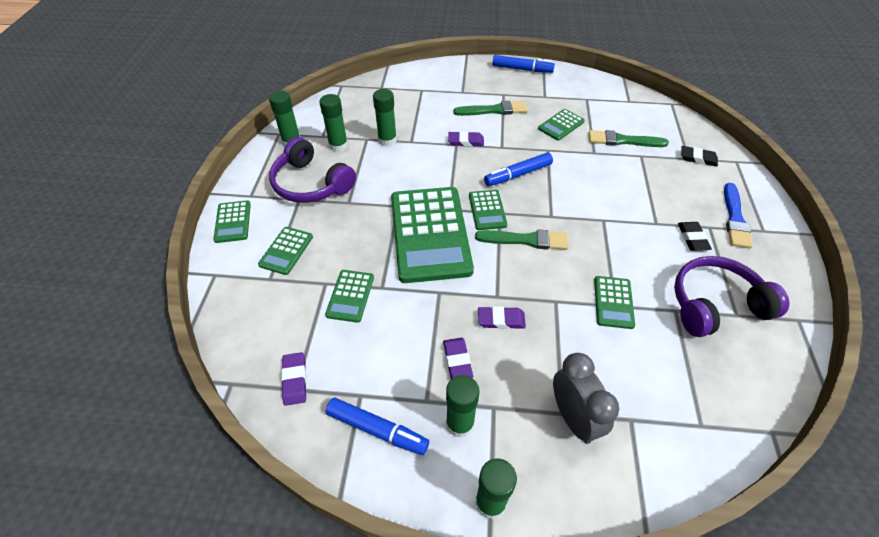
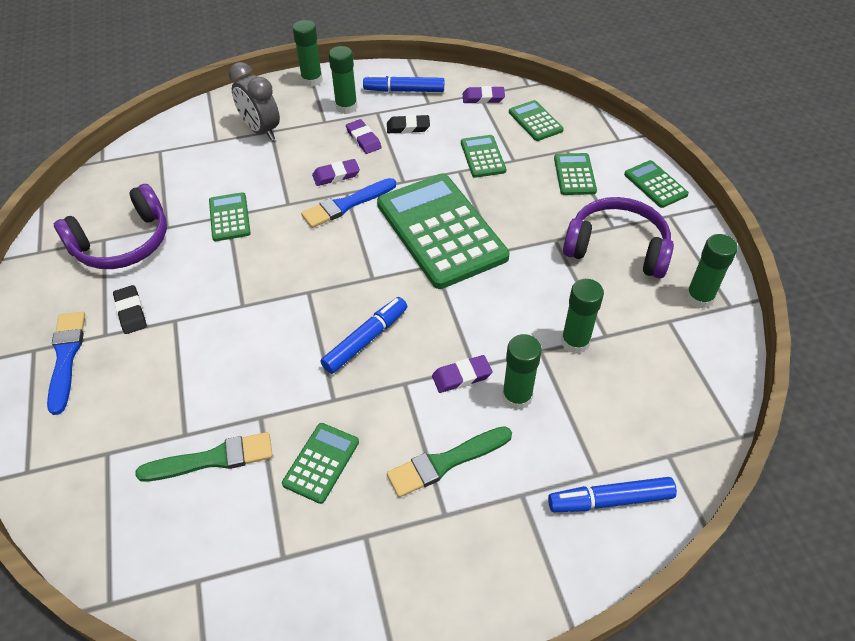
camera: 160 degrees right, 0 degrees up
(294, 380) = (483, 98): purple eraser -> purple eraser turned 60 degrees counterclockwise
(338, 145) = (633, 311): green glue stick -> green glue stick (517, 397)
(487, 210) = (388, 276): green calculator -> green calculator (535, 121)
(500, 282) = (346, 204): none -> blue brush
(522, 69) = (433, 617): blue marker -> blue marker (610, 500)
(526, 240) = (331, 254): green brush -> none
(698, 158) = (90, 457): black eraser -> black eraser (408, 127)

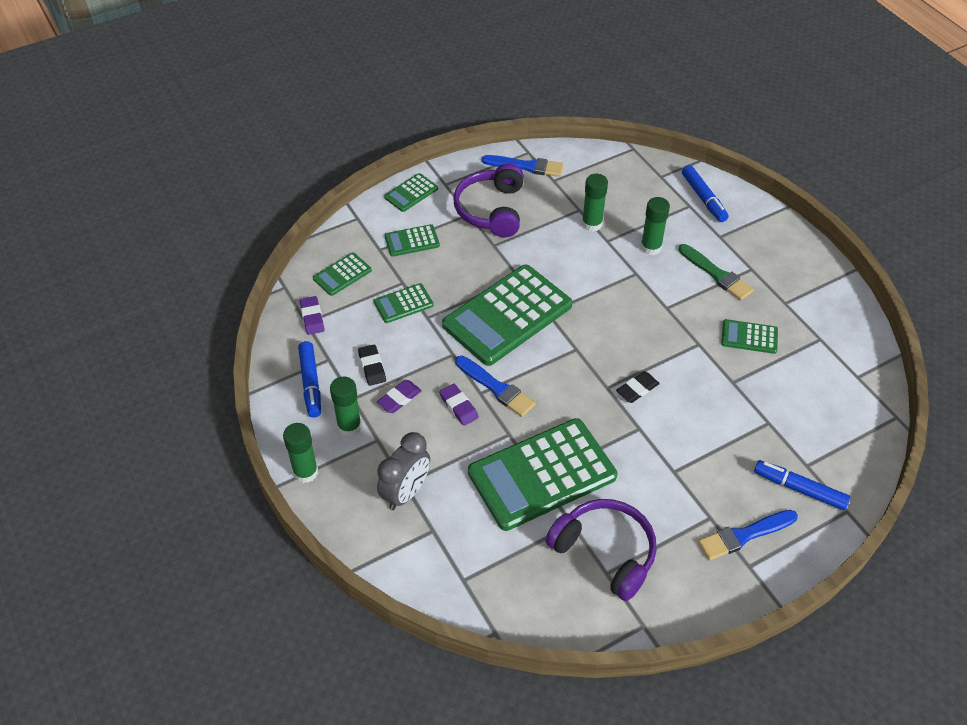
camera: 105 degrees left, 0 degrees up
(131, 312) = (679, 508): black eraser -> black eraser (637, 389)
(213, 459) = (778, 398): green brush -> none
(229, 217) = (542, 474): green calculator -> green calculator, size x2.20
(366, 340) = (639, 338): blue marker -> blue marker (799, 489)
(461, 376) = (647, 278): purple eraser -> none
(699, 298) = (526, 166): green glue stick -> blue brush

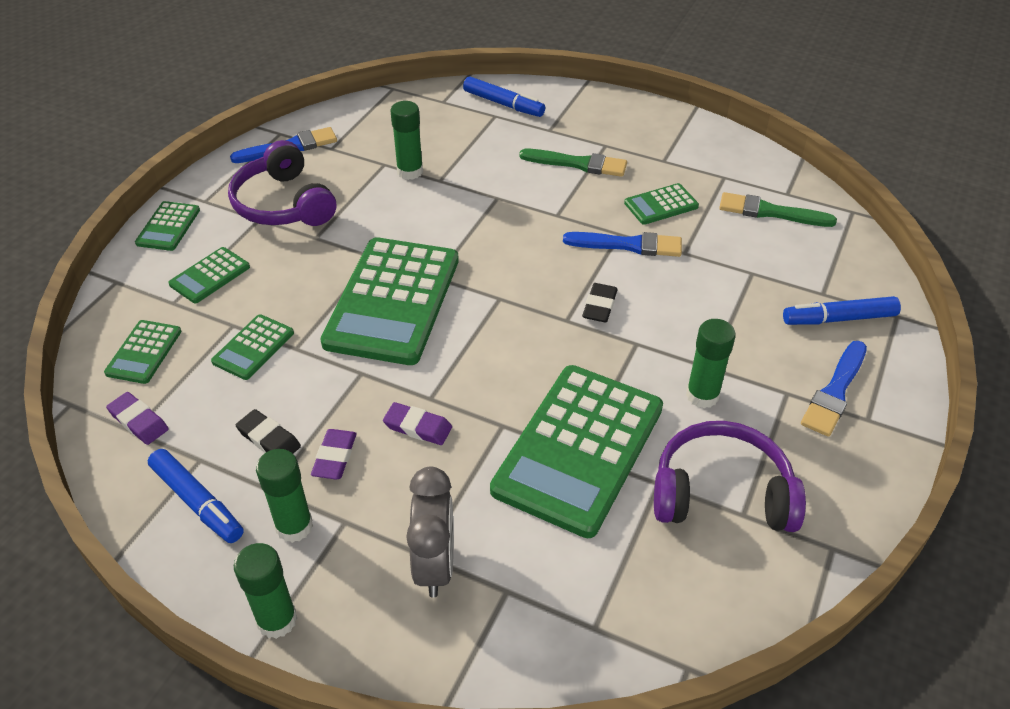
camera: 35 degrees left, 5 degrees down
(496, 388) = (445, 383): blue brush -> blue brush (628, 245)
(651, 247) = (491, 167): green glue stick -> green glue stick (702, 395)
(828, 384) = (770, 212): none -> green brush

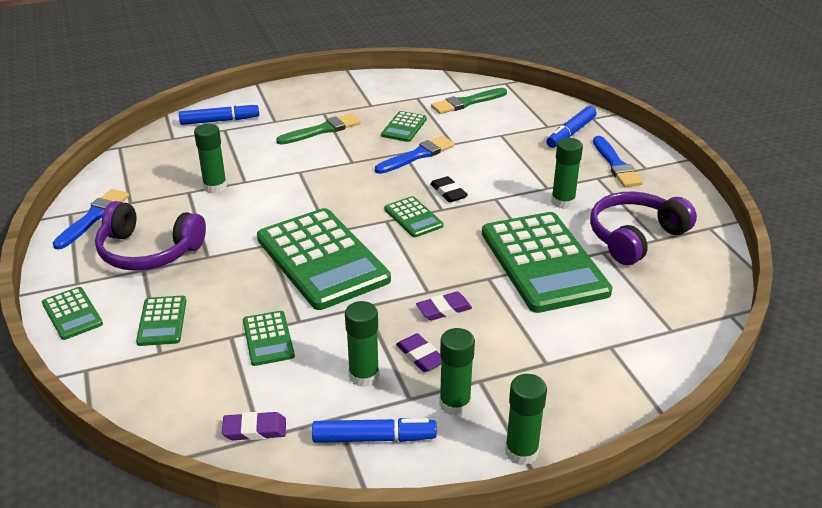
camera: 45 degrees left, 10 degrees down
(144, 352) = (188, 392): green calculator -> green calculator (413, 217)
(269, 439) = (364, 376): black eraser -> green glue stick
(435, 564) = (559, 362): grey clock -> none

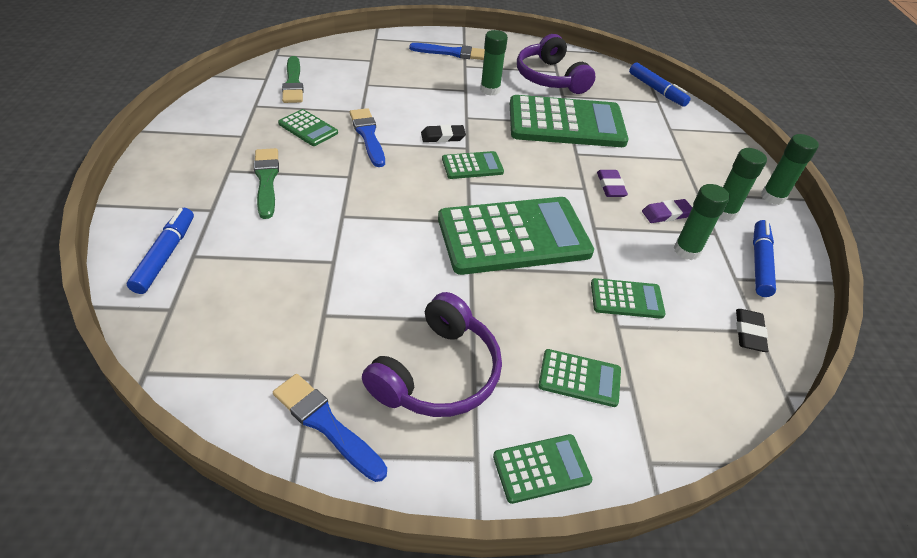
camera: 75 degrees left, 10 degrees up
(215, 187) = (329, 288): green glue stick -> none
(254, 430) = (749, 333): purple eraser -> black eraser
(570, 133) = (391, 54): blue marker -> blue marker (656, 90)

